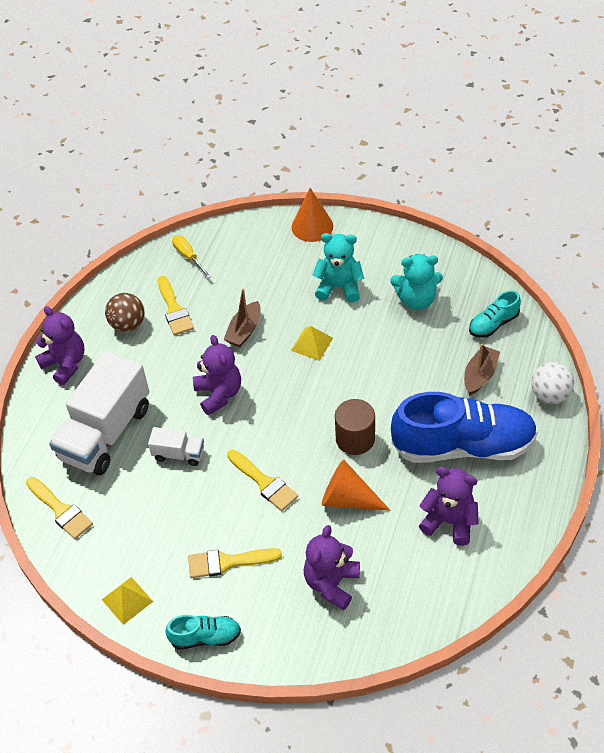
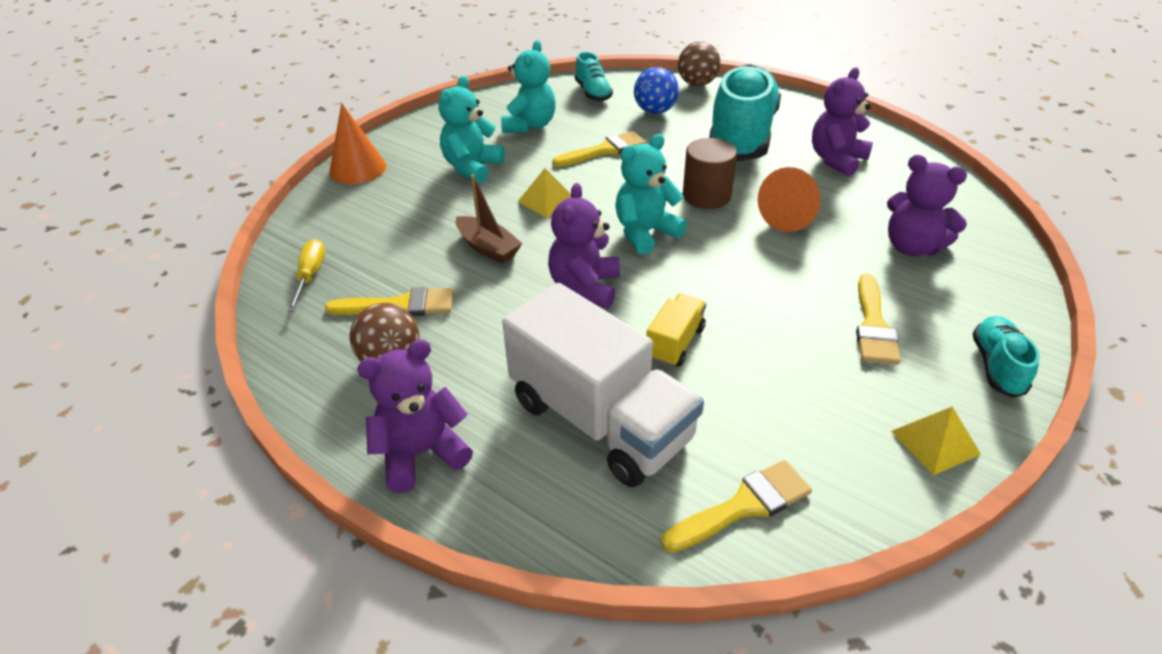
camera: 75 degrees left, 10 degrees down
(178, 454) = (675, 343): white truck -> yellow truck
(188, 257) = (310, 276): yellow screwdriver -> yellow screwdriver turned 105 degrees clockwise
(219, 394) = (585, 288): purple teddy bear -> purple teddy bear turned 75 degrees counterclockwise
(264, 482) = (750, 273): yellow brush -> yellow brush (604, 150)
(291, 412) = (645, 233): none -> turquoise teddy bear
(463, 446) = (741, 135): blue shoe -> turquoise shoe
(480, 375) = (655, 111): brown boat -> blue ball
(550, 395) = (697, 84): white ball -> brown ball

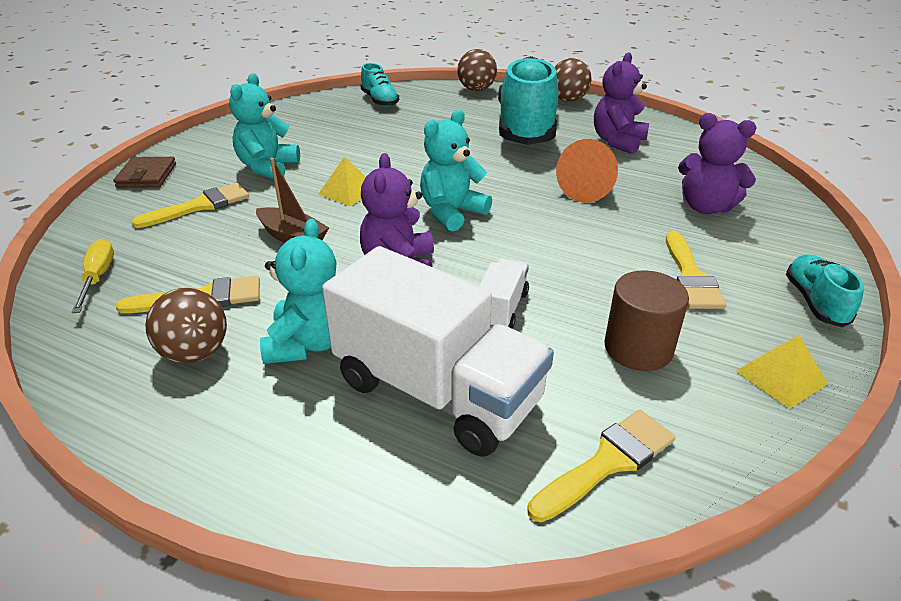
camera: 10 degrees left, 5 degrees down
(358, 169) = (147, 176): orange cone -> brown wallet
(421, 453) = (239, 448): purple teddy bear -> none
(529, 125) = (322, 130): turquoise teddy bear -> turquoise teddy bear (309, 343)
(604, 150) = (399, 146): yellow brush -> yellow brush (200, 206)
(655, 111) = (441, 112): blue ball -> none
(675, 343) = (501, 309): yellow truck -> white truck
(706, 196) = (504, 177): brown cylinder -> brown cylinder (638, 348)
(794, 103) = (568, 100): none -> brown ball

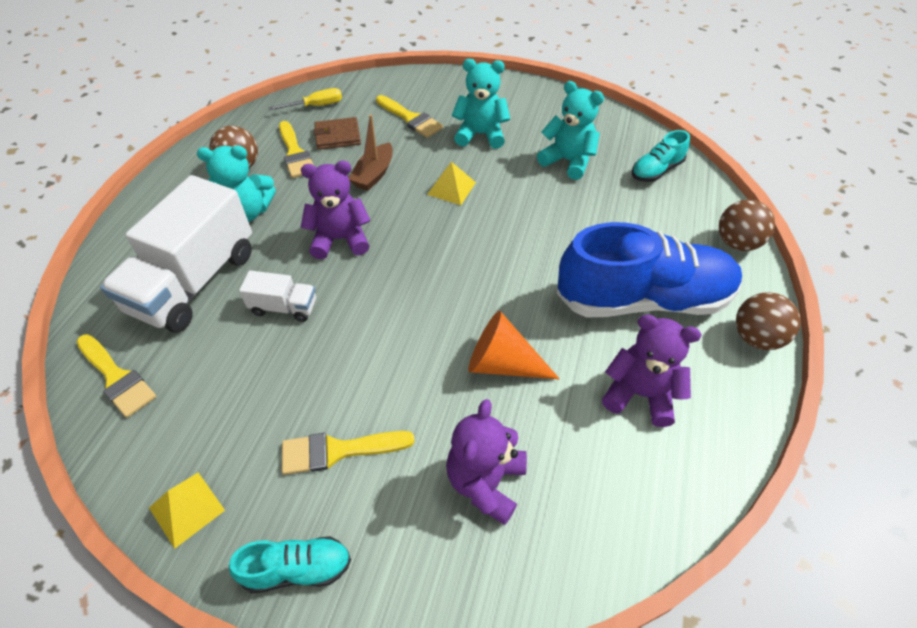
camera: 80 degrees right, 15 degrees up
(147, 176) = (450, 81): brown wallet -> brown wallet (337, 136)
(451, 213) = (428, 259): turquoise teddy bear -> turquoise teddy bear (568, 161)
(526, 127) = (643, 299): turquoise shoe -> blue shoe
(638, 348) = (231, 400): brown cylinder -> none

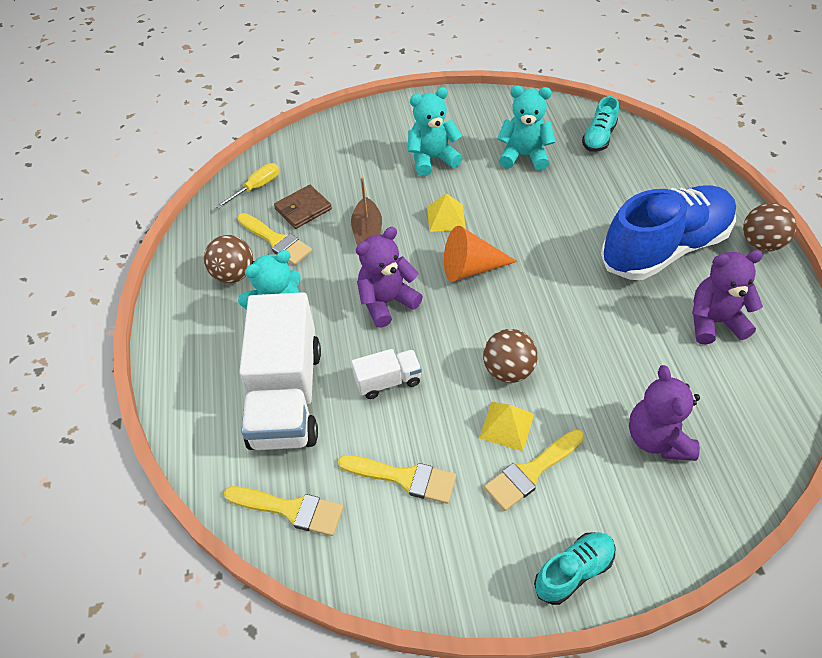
camera: 25 degrees left, 0 degrees up
(186, 509) = (449, 577): yellow pyramid -> yellow pyramid (506, 426)
(410, 119) = (357, 167): yellow brush -> yellow brush (404, 478)
(502, 364) = (601, 345): orange cone -> orange cone (471, 268)
(737, 243) = (698, 175): brown ball -> brown ball (508, 370)

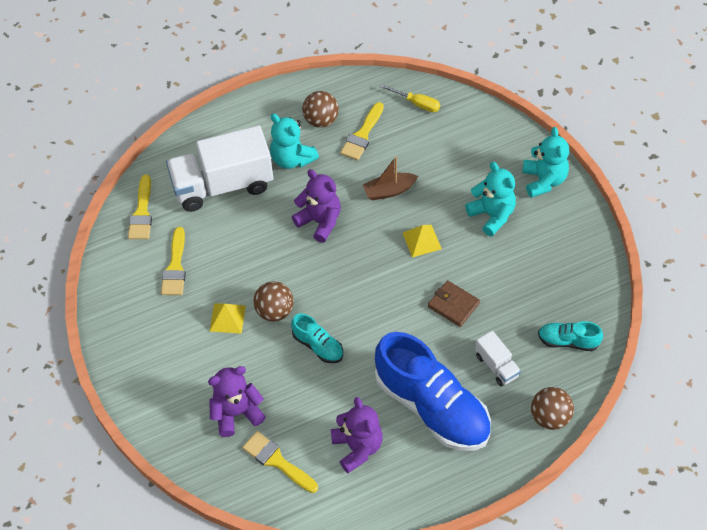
camera: 75 degrees right, 5 degrees up
(303, 209) = (402, 141): brown wallet -> brown wallet (453, 305)
(388, 381) = (248, 240): white truck -> white truck (496, 366)
(471, 268) = (369, 269): orange cone -> none
(524, 156) = (520, 284): turquoise teddy bear -> turquoise teddy bear (543, 180)
(531, 472) = (194, 338): yellow brush -> yellow brush (277, 461)
(573, 571) = (128, 372): turquoise shoe -> turquoise shoe (318, 346)
(761, 244) = (460, 483): brown ball -> brown ball (550, 417)

